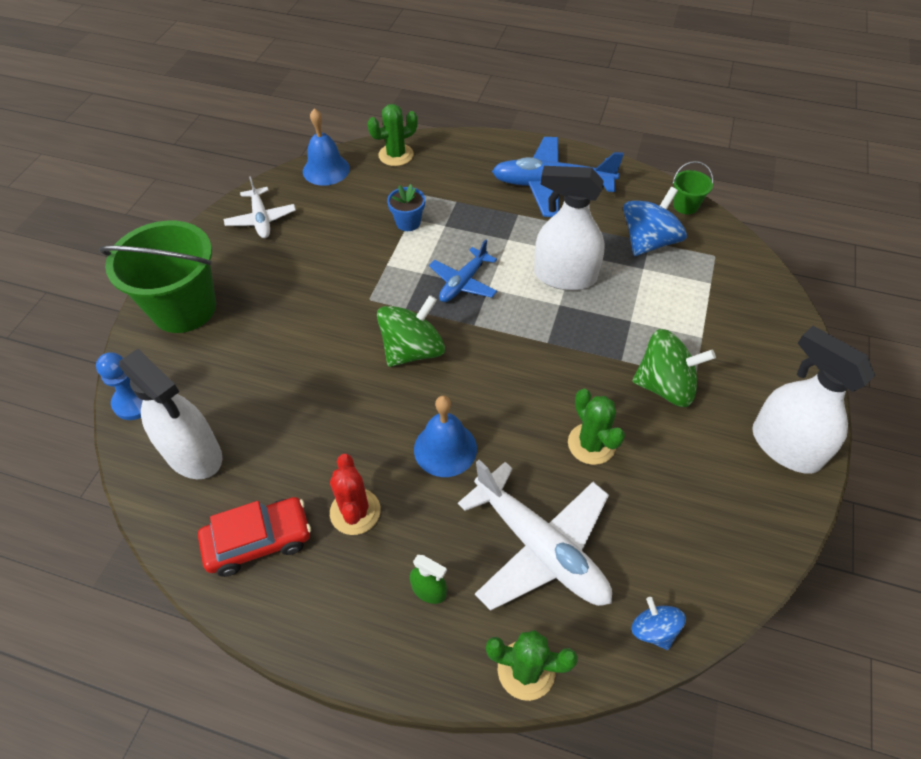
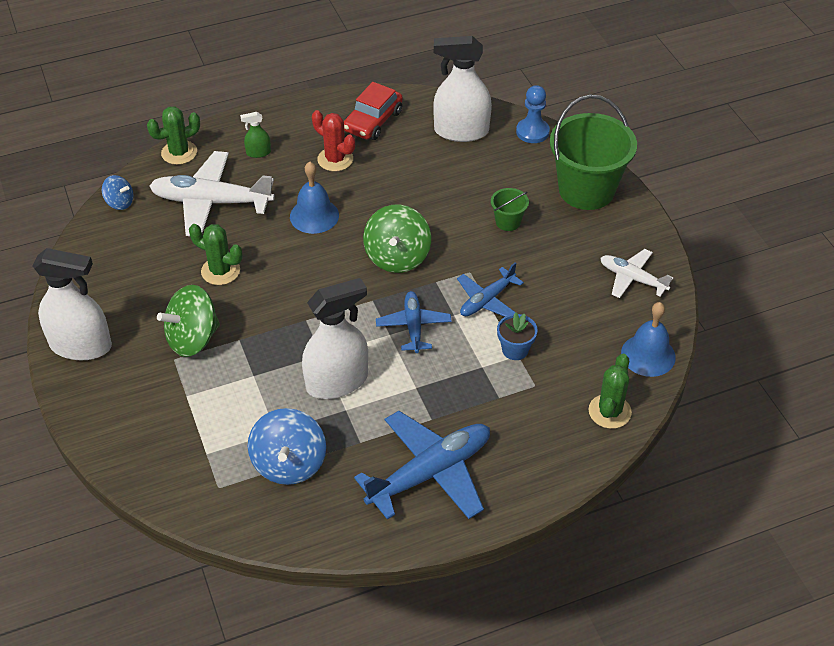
camera: 140 degrees right, 5 degrees down
(384, 268) = (487, 300): none -> blue plane
(685, 205) = (281, 533): green bucket -> green bucket (508, 222)

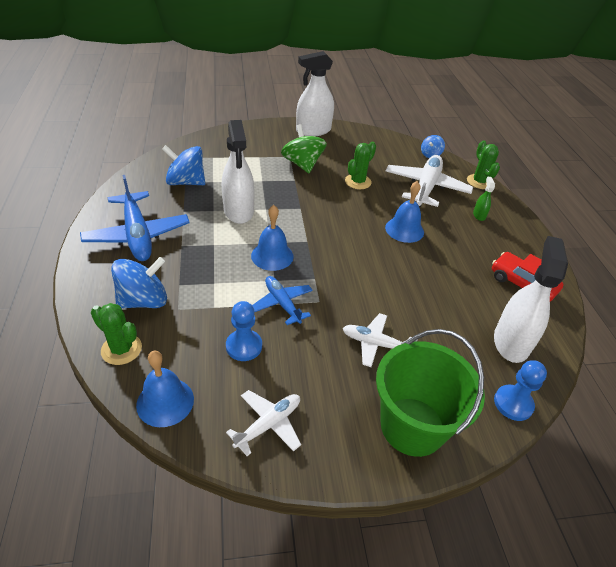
camera: 100 degrees right, 5 degrees down
(81, 345) = (313, 131): white spray bottle -> white spray bottle turned 45 degrees clockwise
(335, 159) = (470, 252): red cactus -> none
(397, 257) = (348, 263): green spinning top -> none
(413, 326) = (272, 256): blue plane -> blue bell
(508, 222) = (375, 344): green bucket -> white plane
(515, 350) = (221, 307): blue flower pot -> none
(538, 420) = (143, 300): none -> blue spinning top
(558, 316) = (244, 346): none -> blue pawn

